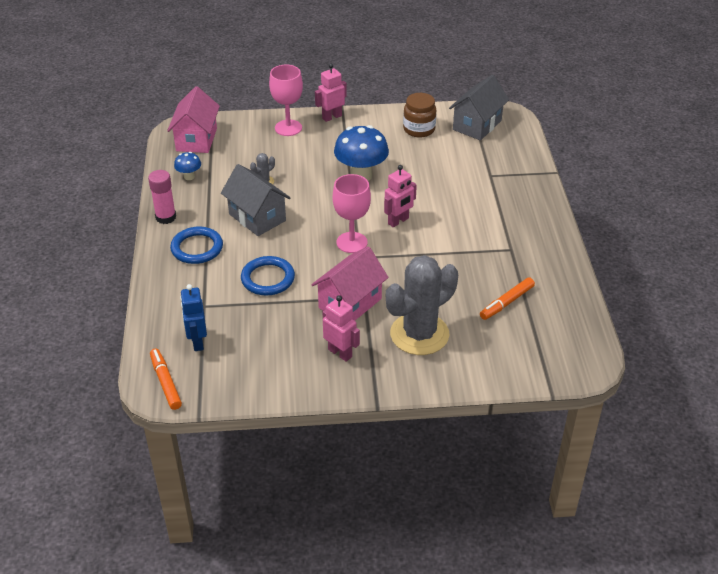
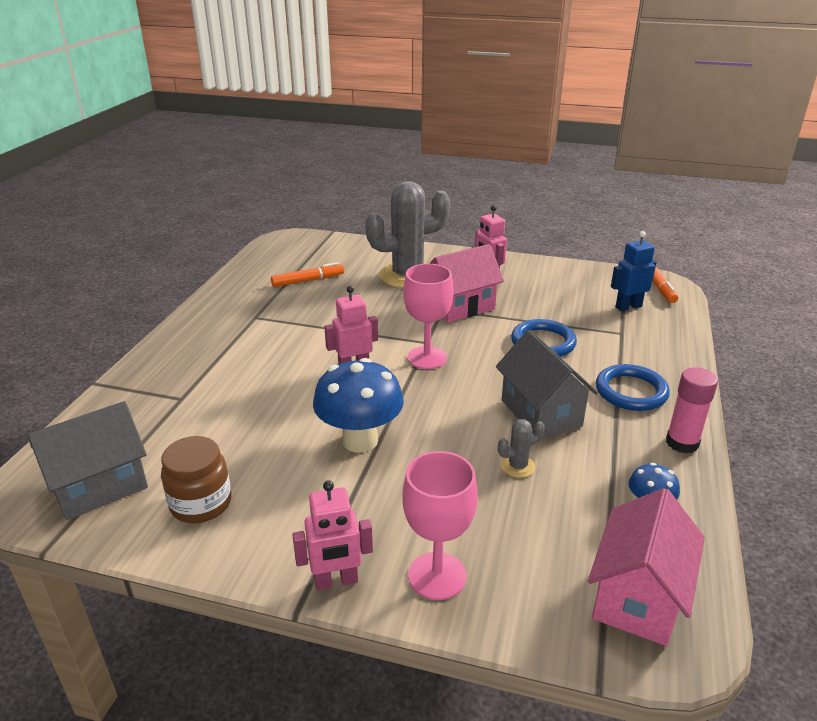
camera: 160 degrees left, 10 degrees down
(197, 342) = (628, 307): blue robot -> blue robot turned 120 degrees counterclockwise

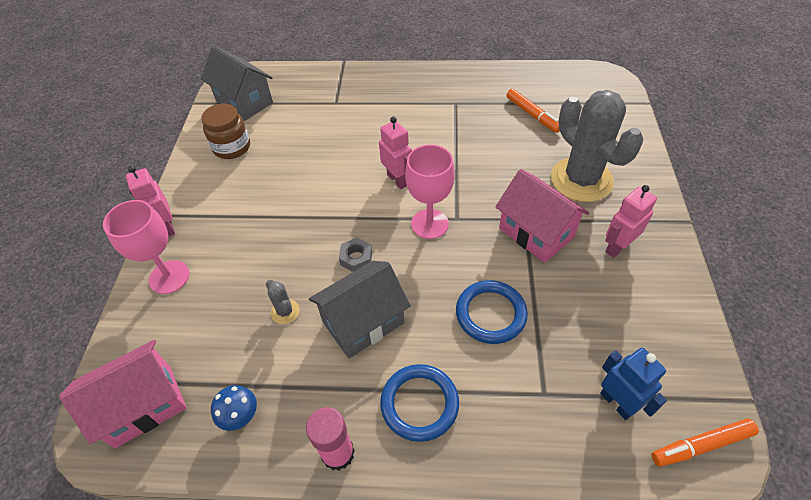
camera: 80 degrees right, 20 degrees up
(360, 440) = (304, 206): blue mushroom -> none
(456, 409) = (356, 258): none -> grey nut
(637, 596) = (143, 405): pink house -> pink house turned 45 degrees counterclockwise

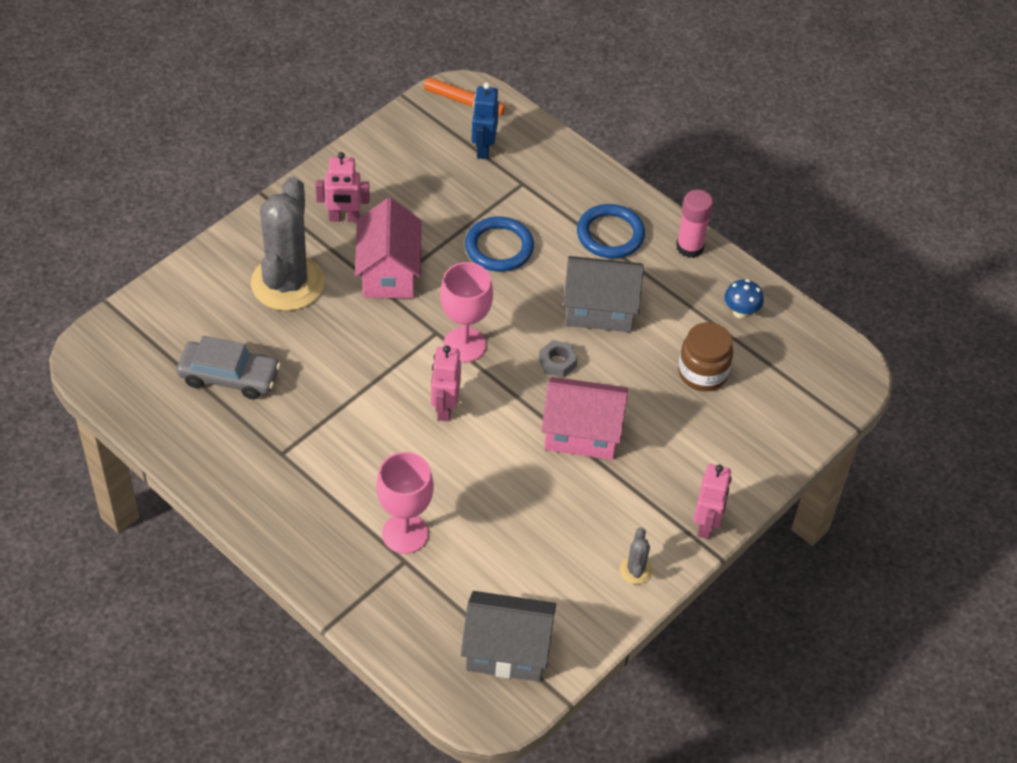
camera: 145 degrees left, 0 degrees up
(143, 405) = (809, 369): pink house -> pink house (582, 433)
(169, 277) = (733, 465): pink goblet -> pink goblet (405, 533)
(232, 147) = (574, 583): brown jar -> brown jar (702, 373)
(244, 102) = (507, 651): grey house -> grey house turned 75 degrees counterclockwise
(285, 312) = (654, 361): grey cactus -> grey cactus (635, 570)
(532, 114) = (229, 377): orange marker -> grey car

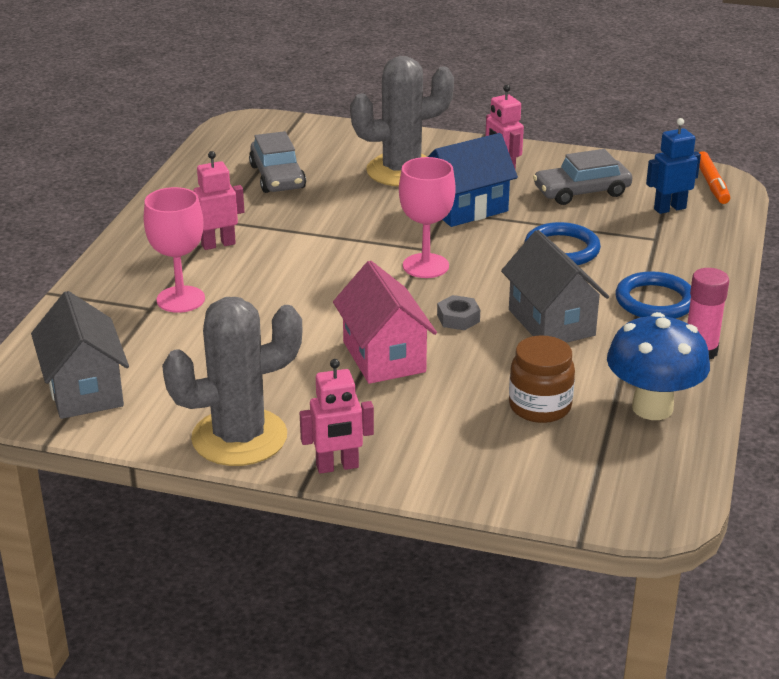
camera: 65 degrees right, 20 degrees down
(388, 273) = (466, 208): pink house -> blue house
(416, 185) = (581, 192): none -> grey car
(444, 408) = (341, 277): pink robot -> pink robot (218, 244)
(635, 570) = (239, 437): grey cactus -> grey cactus, size x2.49
(740, 312) = (652, 408): blue mushroom -> blue mushroom, size x2.01

